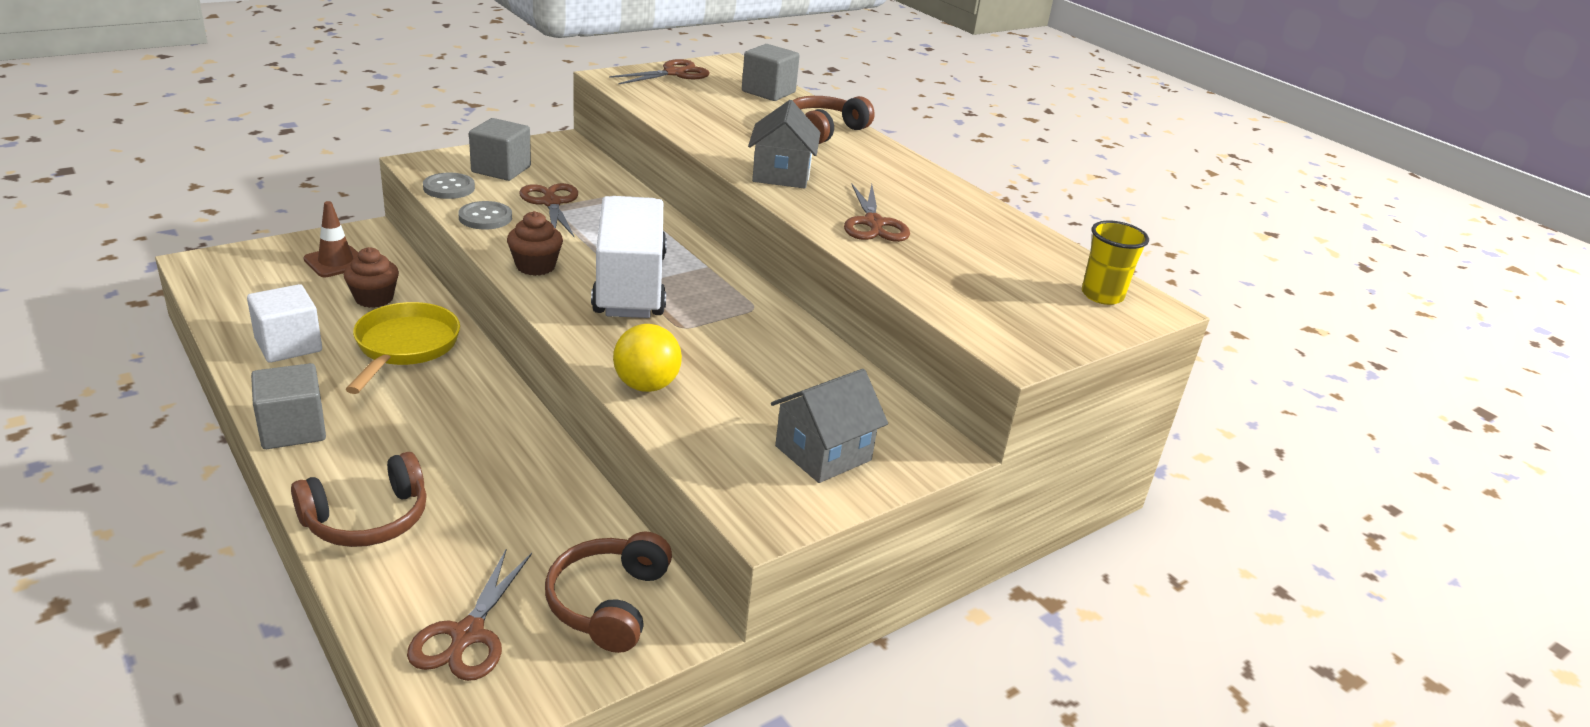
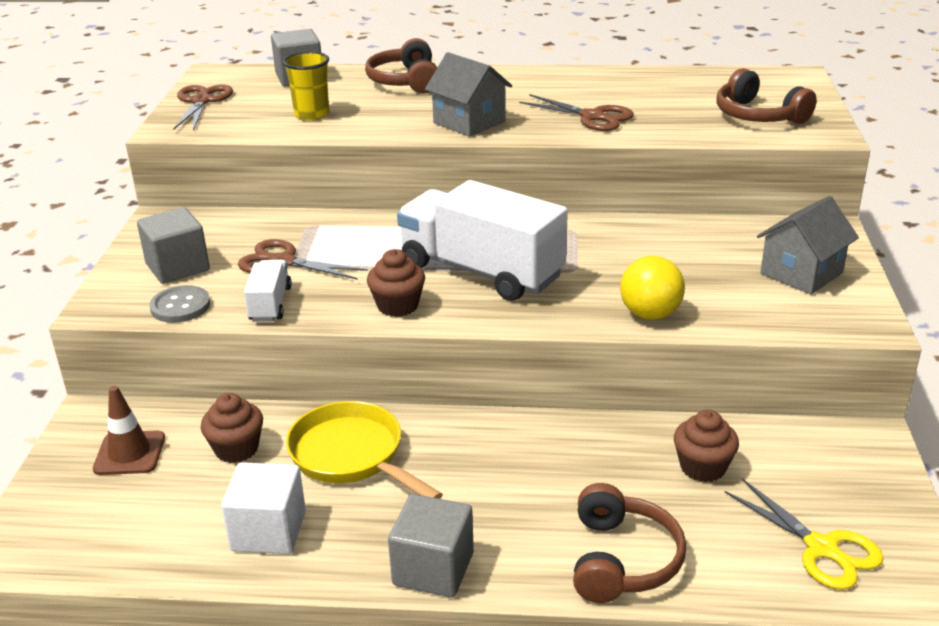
camera: 45 degrees left, 0 degrees up
(467, 635) = (822, 548): brown scissors -> yellow scissors
(485, 217) = (270, 304): grey button -> white truck
(536, 527) = (702, 467): none -> brown cupcake
(608, 603) = (825, 463): brown headphones -> brown headphones (758, 116)
(823, 453) = (801, 273): grey house -> grey house turned 45 degrees clockwise
(1102, 295) = (770, 83): yellow cup -> yellow cup (312, 114)

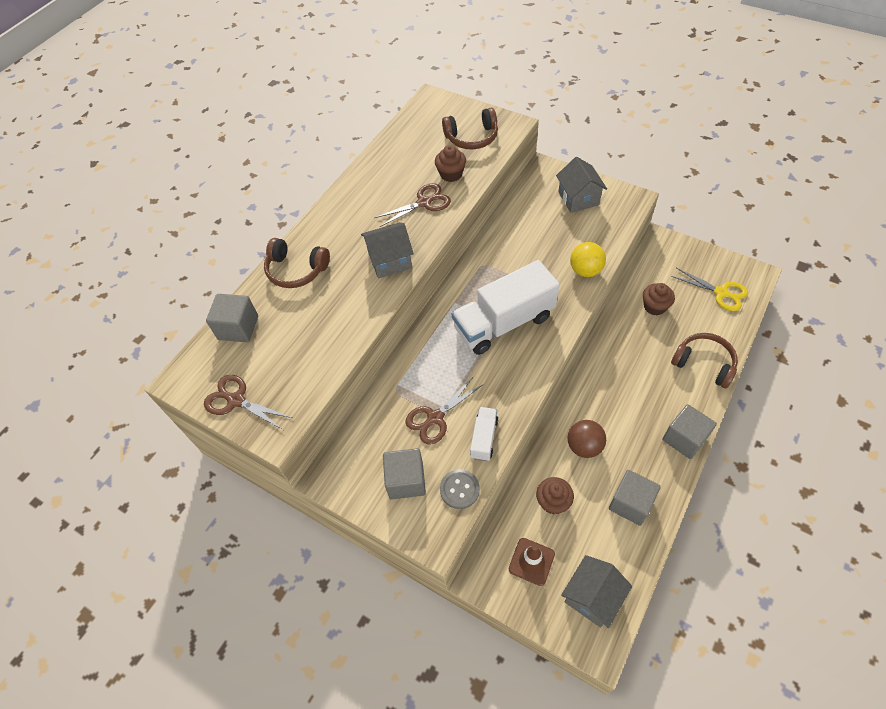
camera: 60 degrees left, 25 degrees up
(88, 528) = (592, 597): none -> grey house
(268, 531) = (630, 503): white cube -> grey cube
(270, 304) = (484, 438): white truck -> white truck turned 75 degrees clockwise
(312, 114) = (314, 339): yellow cup -> none
(351, 456) = (584, 446): yellow pan -> brown ball
(398, 306) = (520, 374): brown cupcake -> brown cupcake (451, 174)
(822, 548) = (721, 293): yellow scissors -> yellow scissors turned 45 degrees clockwise

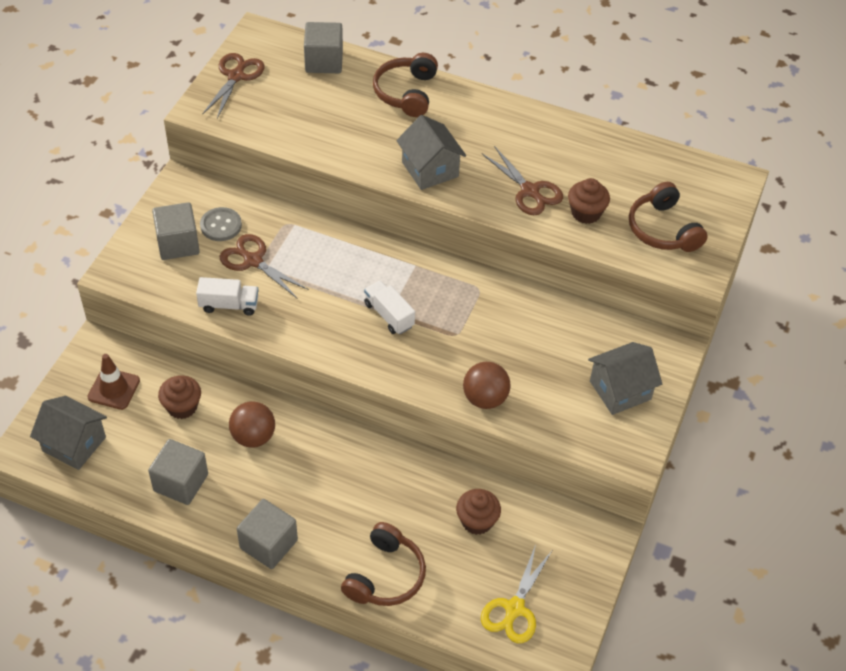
camera: 75 degrees right, 5 degrees down
(459, 489) = (168, 288): grey button -> grey button (221, 225)
(504, 323) = (389, 315): white truck -> white truck, size x0.47
(585, 270) = (485, 398): yellow ball -> brown ball

